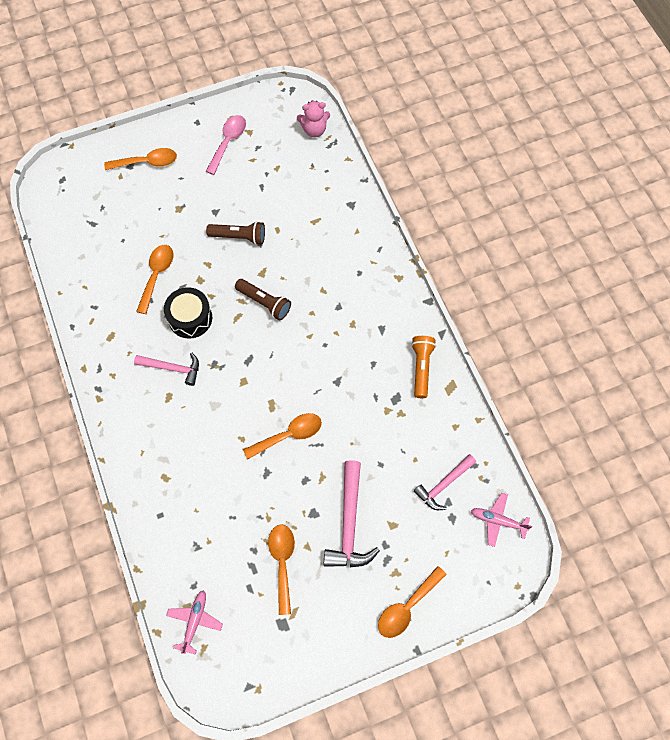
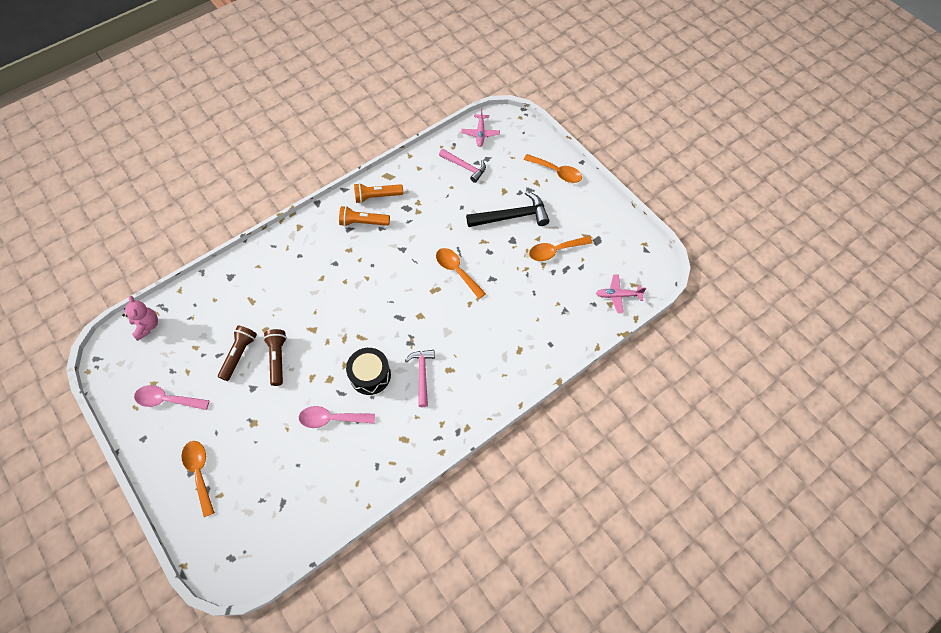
camera: 105 degrees left, 5 degrees down
(156, 275) = (332, 419): orange spoon -> pink spoon
(264, 303) = (342, 319): brown flashlight -> brown flashlight (239, 355)
(349, 523) = (512, 216): pink hammer -> black hammer
(387, 346) = (363, 222): none -> orange flashlight

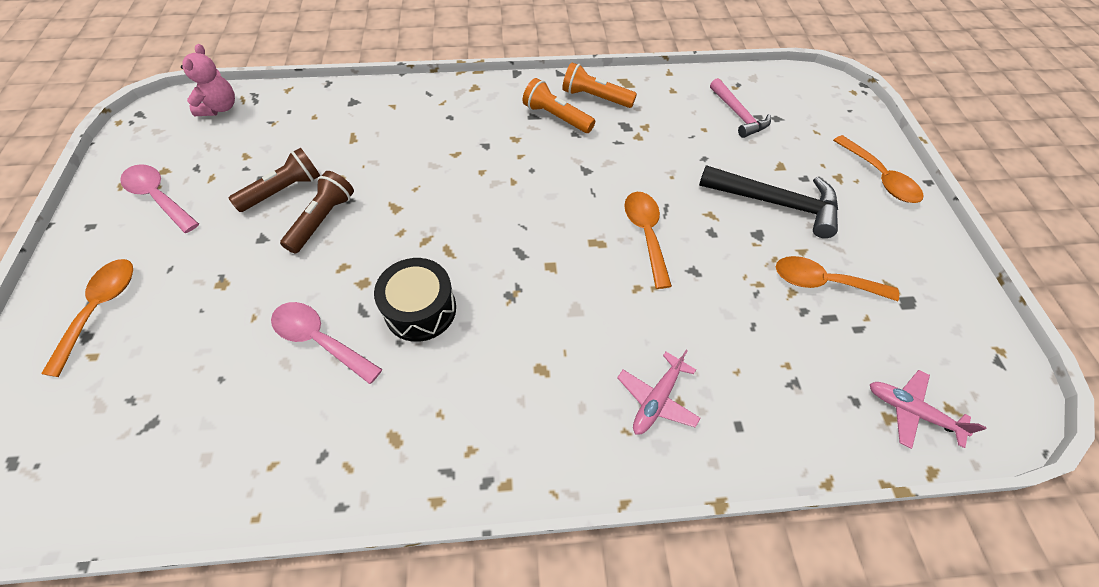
camera: 30 degrees right, 5 degrees down
(422, 375) = (495, 353): pink hammer -> none
(480, 133) = (783, 87): pink plane -> pink plane (656, 399)

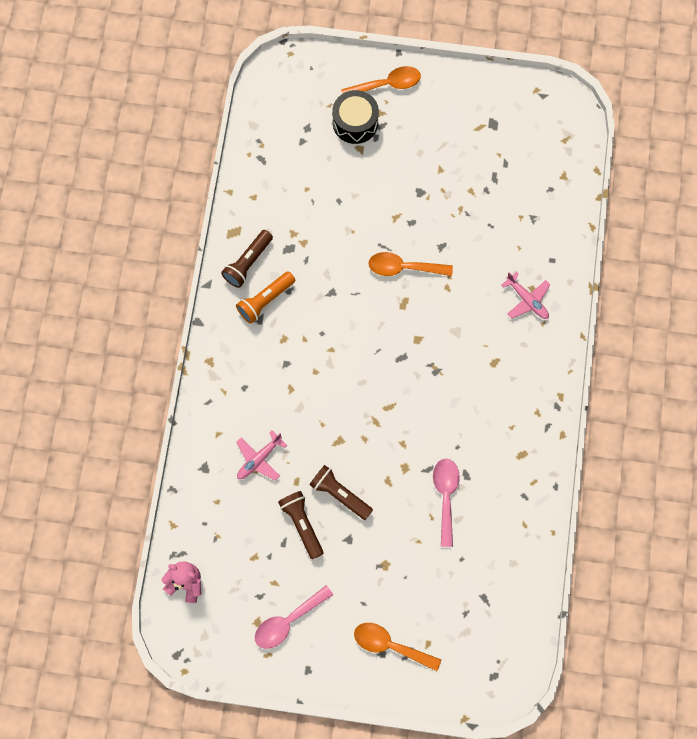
camera: 75 degrees left, 15 degrees up
(320, 340) = (445, 497): pink spoon -> pink spoon turned 135 degrees clockwise
(420, 309) = (435, 431): black drum -> black drum (355, 123)
(595, 97) = (248, 263): orange flashlight -> brown flashlight
(738, 115) = (296, 156): pink hammer -> none
(775, 203) = (395, 168): black hammer -> none
(823, 282) = (468, 168): orange spoon -> none
(910, 411) = (562, 162): pink plane -> pink plane (259, 459)

